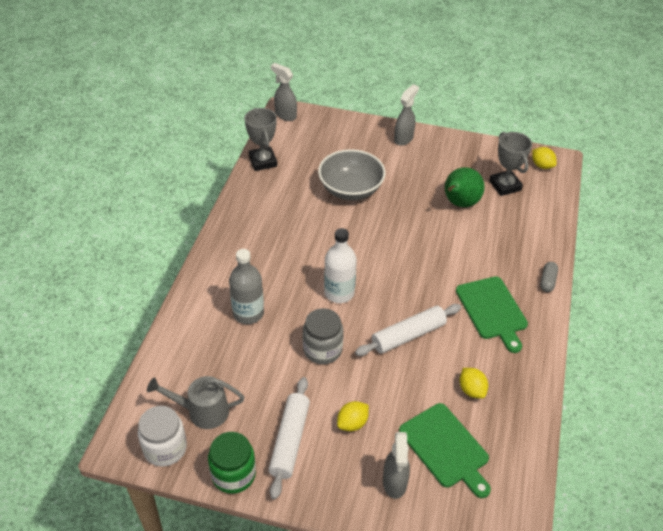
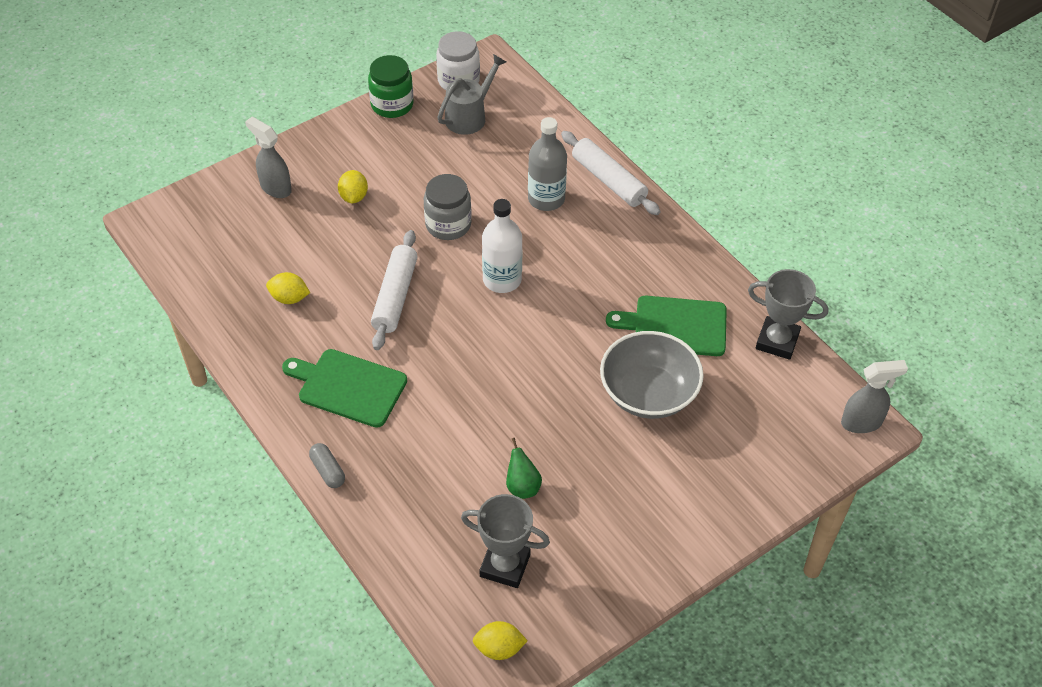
camera: 130 degrees right, 5 degrees up
(289, 440) = (383, 150): white rolling pin -> white rolling pin (609, 180)
(404, 138) = (699, 523): grey spray bottle -> none
(446, 448) = (263, 239): green cutting board -> green cutting board (675, 326)
(459, 203) = (522, 487): green pear -> green pear, size x0.57

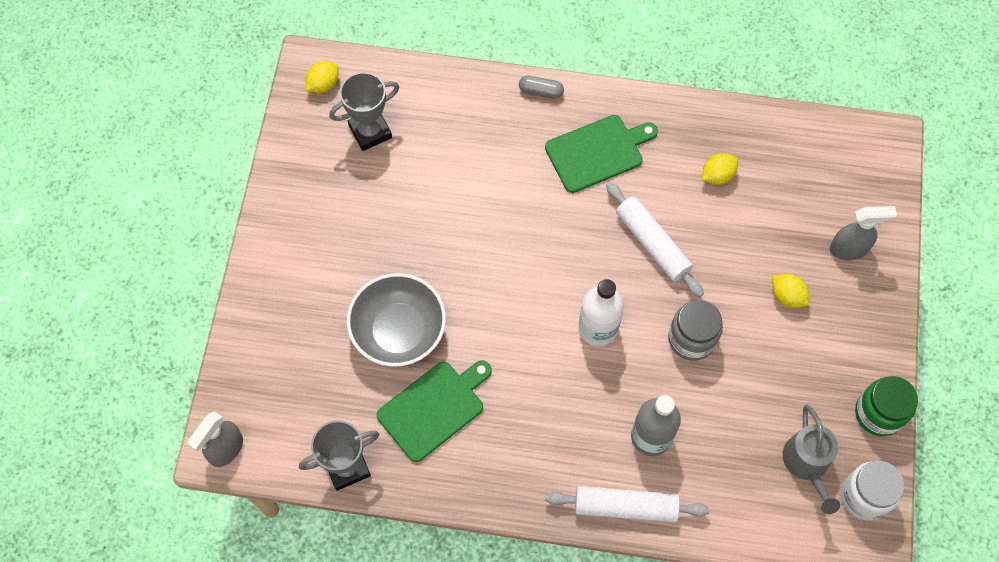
camera: 135 degrees right, 15 degrees up
(522, 487) = (412, 188): green pear -> none

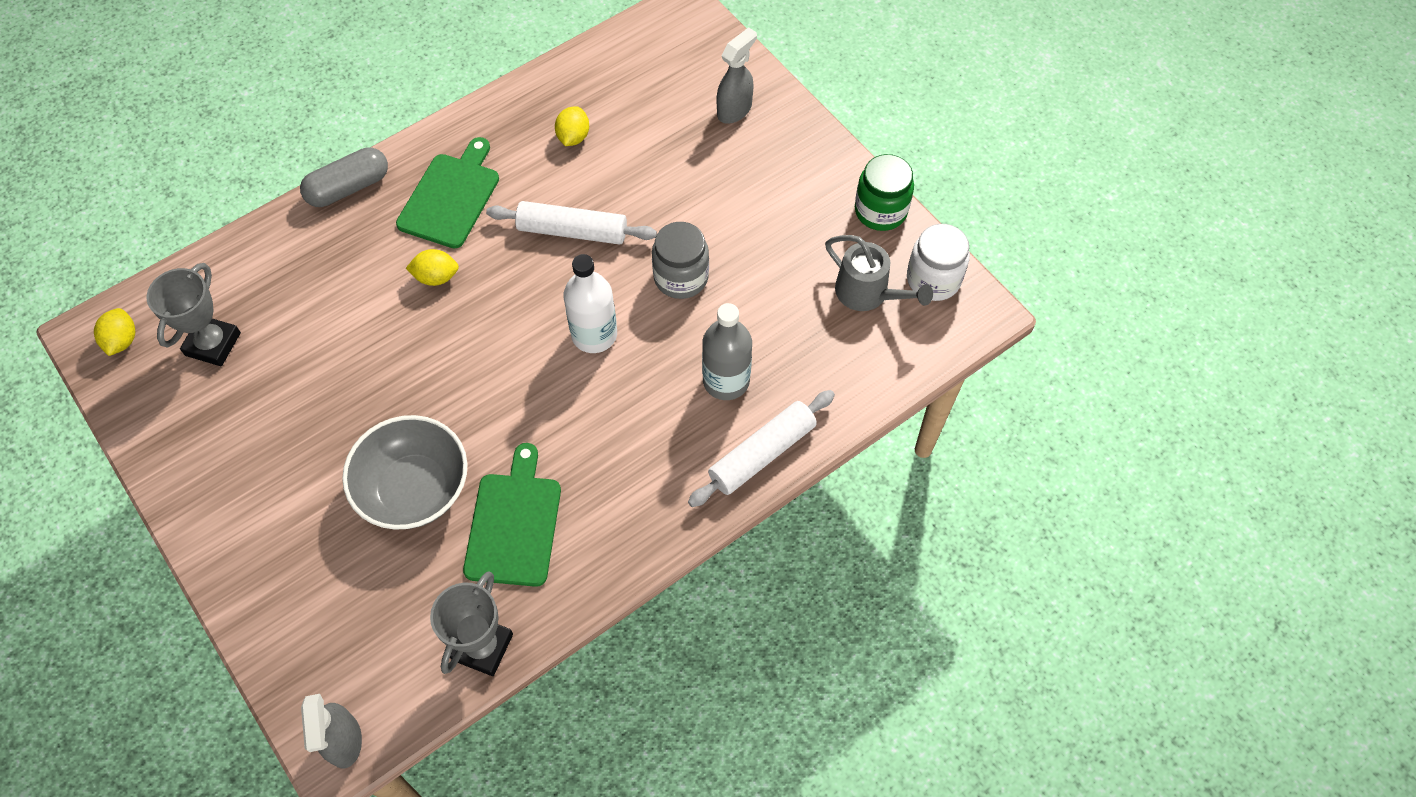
camera: 45 degrees left, 5 degrees down
(541, 91) = (348, 187): grey capsule -> grey capsule, size x1.67
(787, 296) = (723, 183): yellow lemon -> yellow lemon (436, 277)

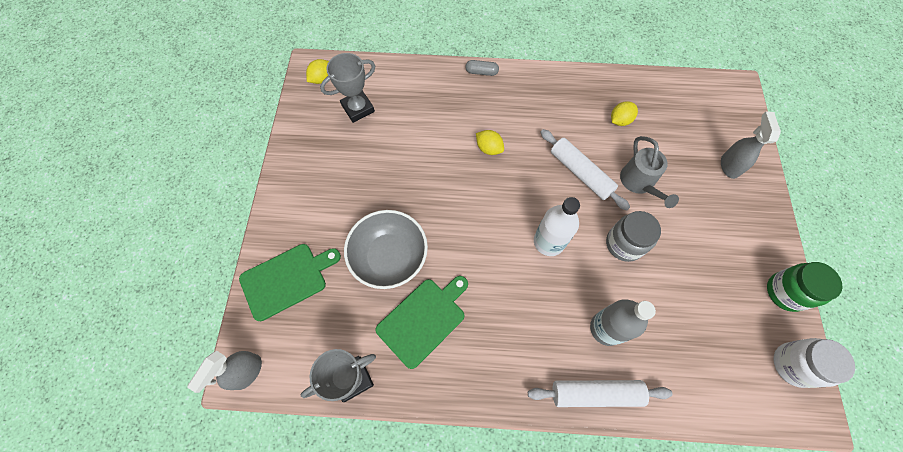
camera: 40 degrees right, 5 degrees up
(348, 187) = (481, 72): grey capsule -> grey capsule, size x0.60
(451, 197) = (529, 110): green cutting board -> green cutting board (287, 279)
(735, 110) = (729, 165): grey spray bottle -> grey spray bottle turned 75 degrees counterclockwise
(868, 294) = (739, 341): grey watering can -> grey watering can (639, 183)

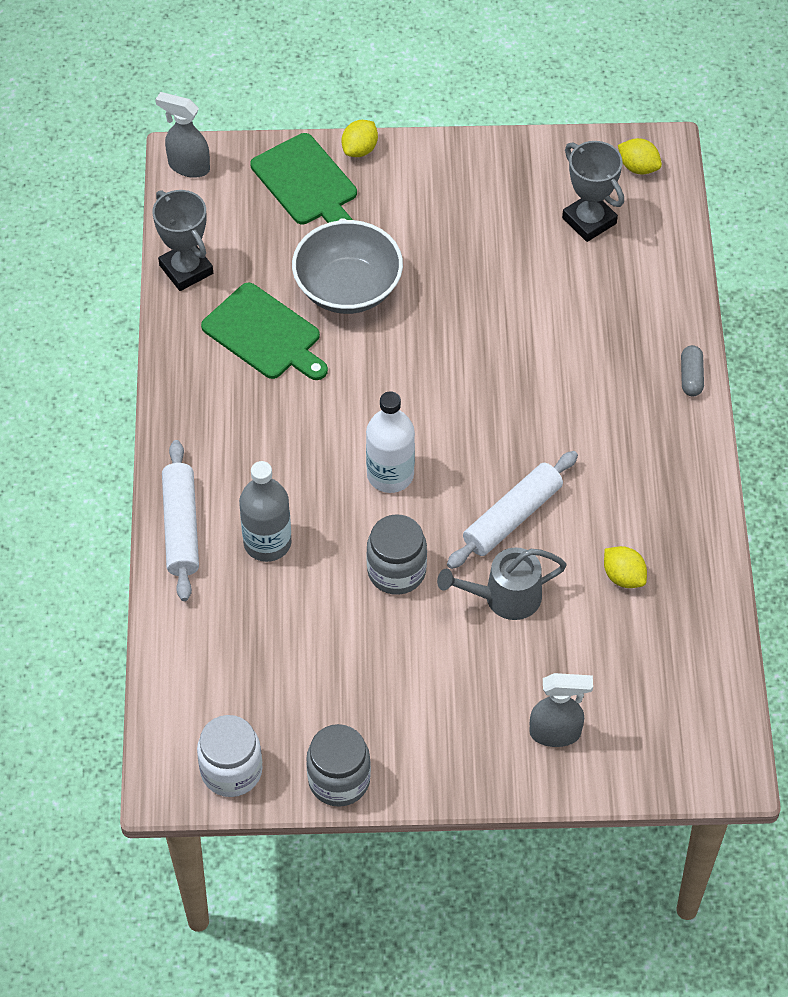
camera: 85 degrees right, 10 degrees down
(489, 148) = (540, 394): yellow lemon -> yellow lemon (360, 149)
(785, 292) = (339, 780): green jar -> grey jar

